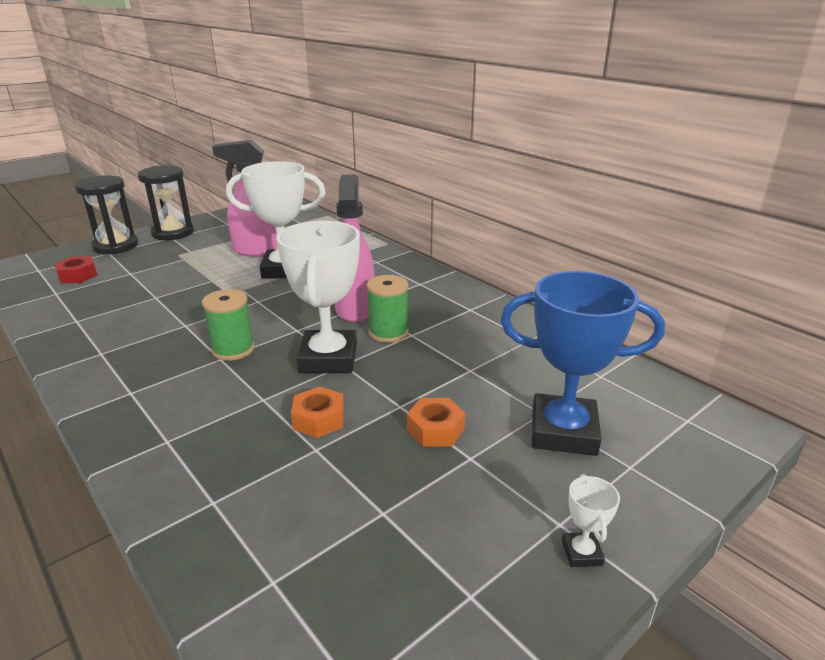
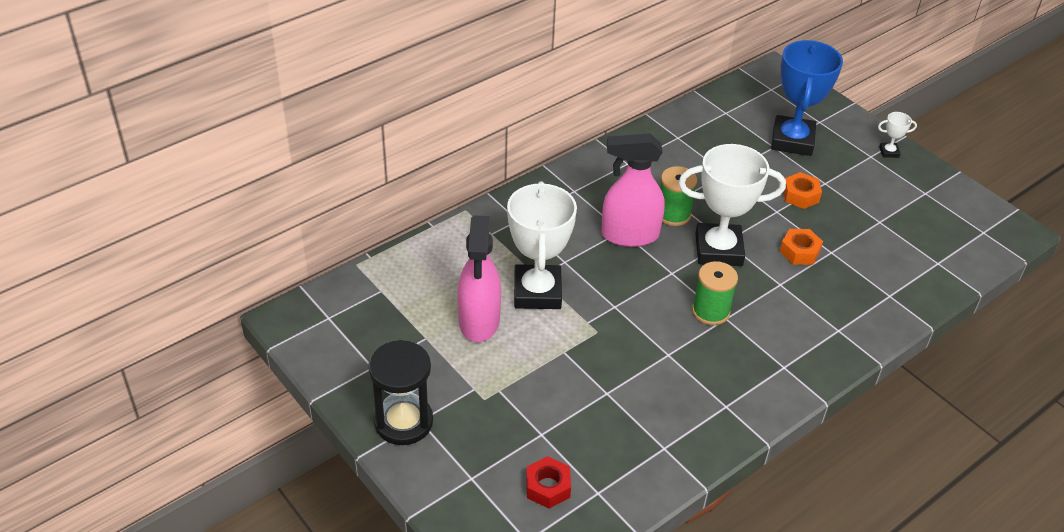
camera: 90 degrees left, 15 degrees up
(116, 246) = (448, 476): black hourglass -> none

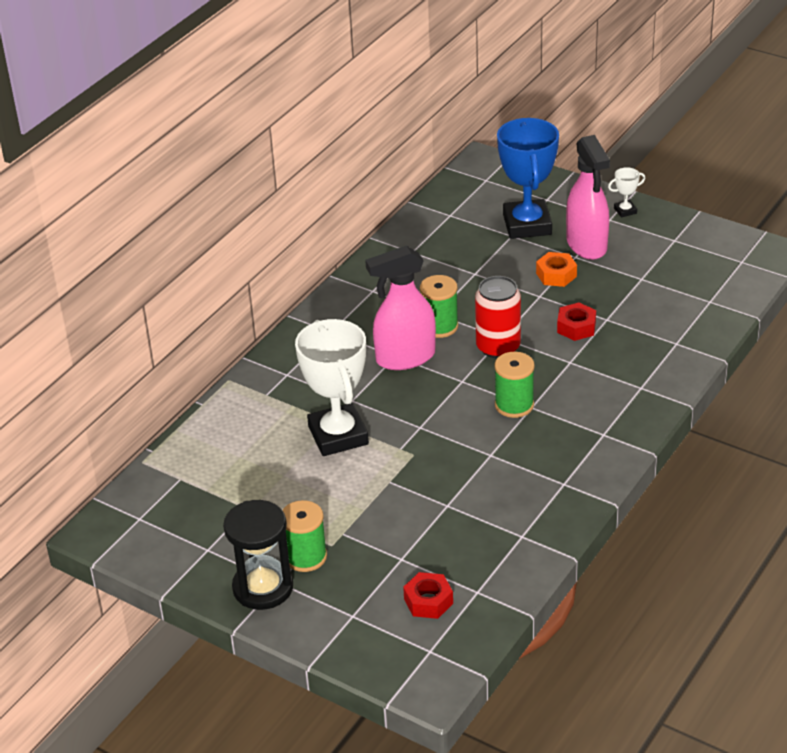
camera: 15 degrees left, 5 degrees down
(455, 403) = (305, 557): none -> green spool
(479, 321) = (293, 478): pink spray bottle -> pink spray bottle (587, 245)
(718, 250) = (498, 347): white trophy -> red can
(799, 252) = (576, 327): orange nut -> red nut

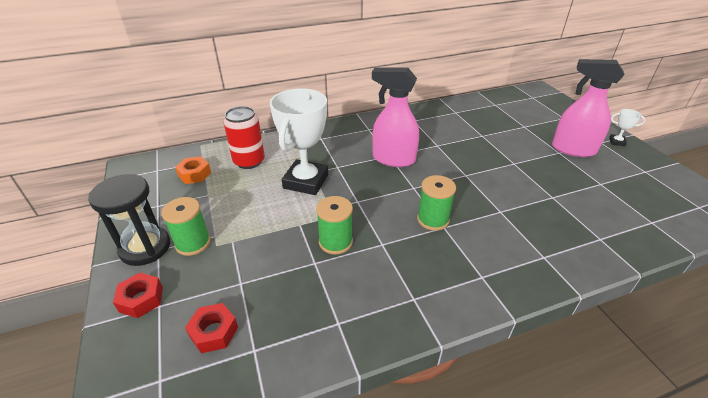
camera: 35 degrees right, 0 degrees up
(439, 326) = (432, 152): green spool -> green spool (335, 242)
(498, 347) = (457, 179): red can -> red can (249, 161)
(527, 225) = (539, 125): blue trophy -> none
(556, 275) = (536, 157): orange nut -> orange nut (194, 174)
(576, 327) = (524, 192): red nut -> red nut (141, 299)
(587, 245) = (572, 149): pink spray bottle -> pink spray bottle turned 90 degrees clockwise

